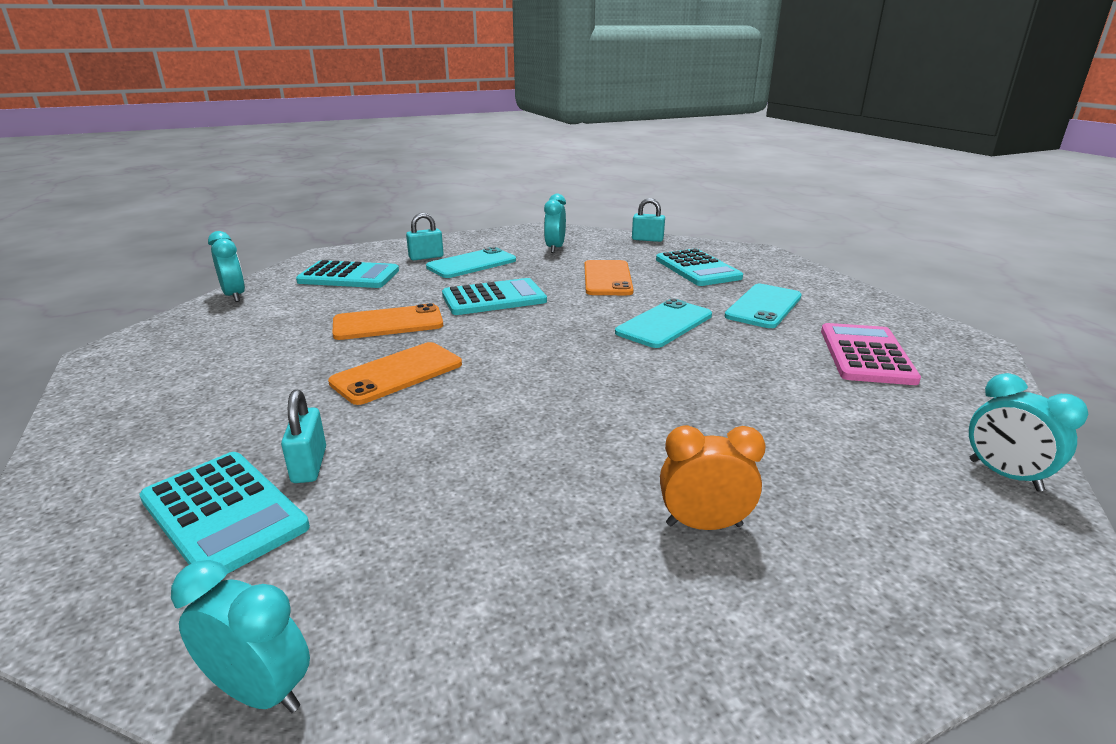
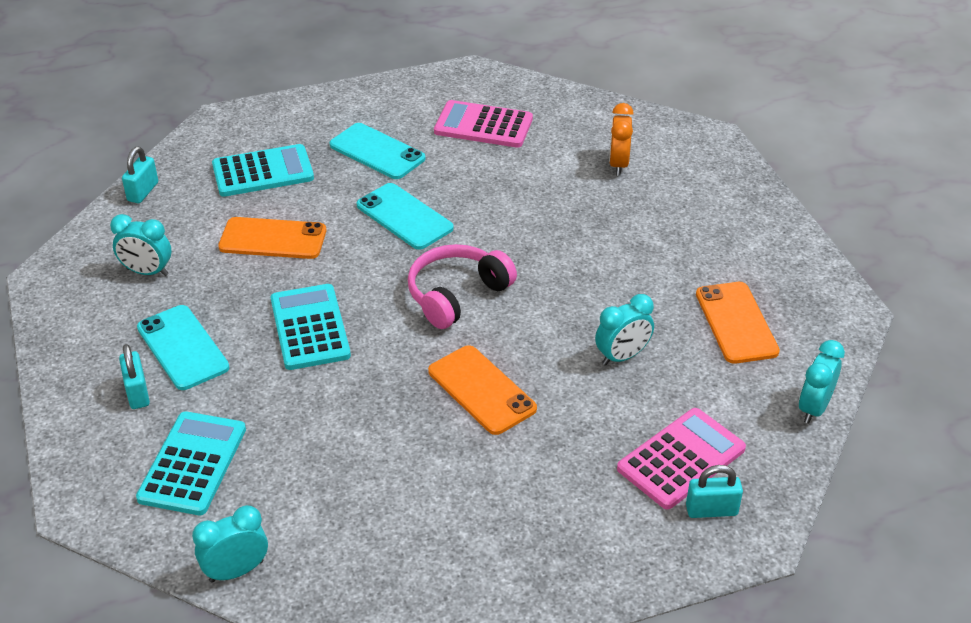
camera: 85 degrees left, 15 degrees up
(224, 513) = (681, 459): turquoise calculator -> pink calculator
(309, 465) = (625, 424): turquoise padlock -> turquoise padlock (711, 510)
(388, 323) = (362, 408): orange phone -> orange phone (736, 323)
(546, 355) = (457, 295): none -> pink headphones
(704, 525) = (686, 244): orange clock -> orange clock (618, 164)
(1004, 475) = (639, 124): turquoise clock -> turquoise clock (622, 356)

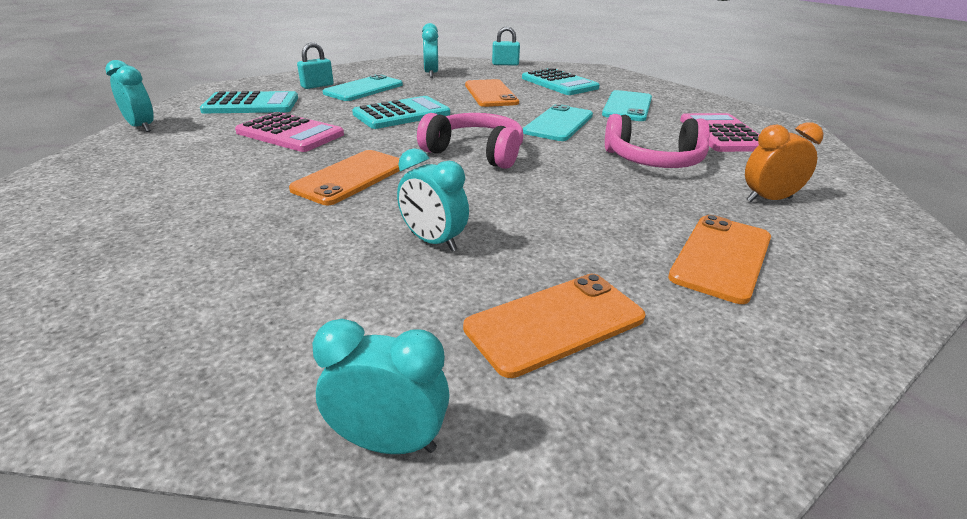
camera: 70 degrees right, 10 degrees down
(524, 190) = (654, 160): none -> pink headphones
(681, 459) = (253, 306): pink calculator -> pink calculator (290, 133)
(688, 225) = (721, 257): none -> orange phone
(711, 510) = (147, 346): turquoise padlock -> none

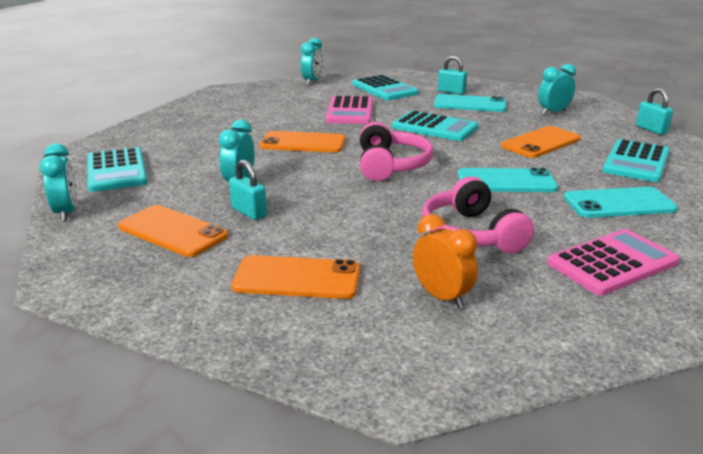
camera: 65 degrees right, 5 degrees down
(246, 347) = (116, 170): none -> turquoise calculator
(532, 252) = (249, 212): none -> turquoise padlock

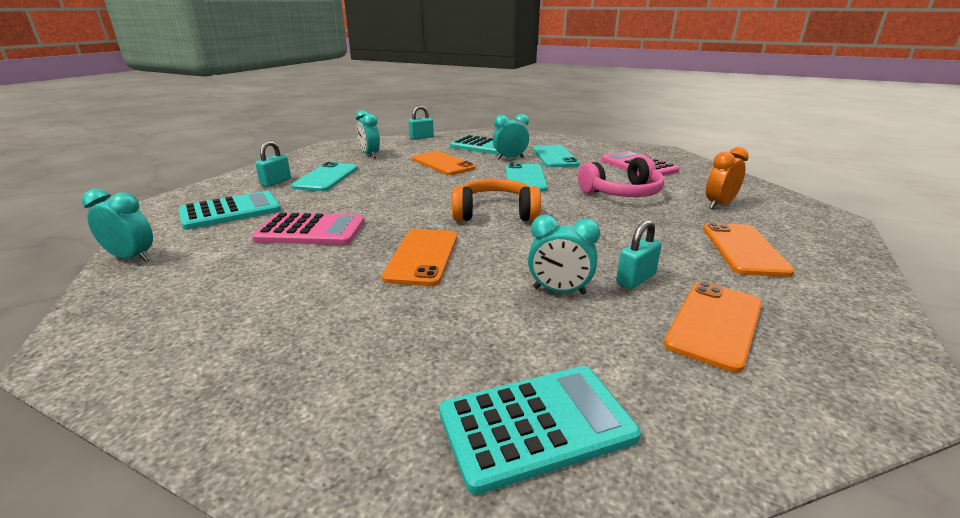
camera: 90 degrees left, 0 degrees up
(66, 212) = (733, 450): turquoise clock -> turquoise clock (510, 158)
(390, 165) = (495, 213): pink headphones -> orange headphones
(434, 127) = (391, 193): turquoise calculator -> none

